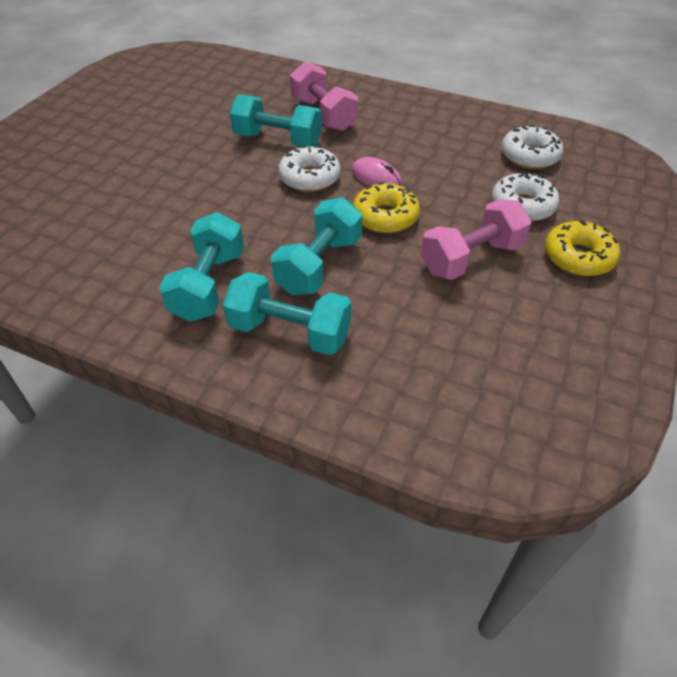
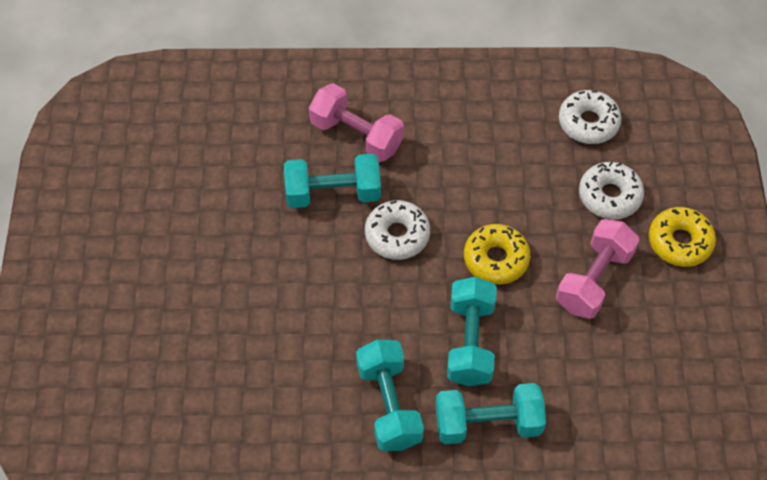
camera: 25 degrees left, 10 degrees up
(376, 178) = (460, 210): pink mouse -> none

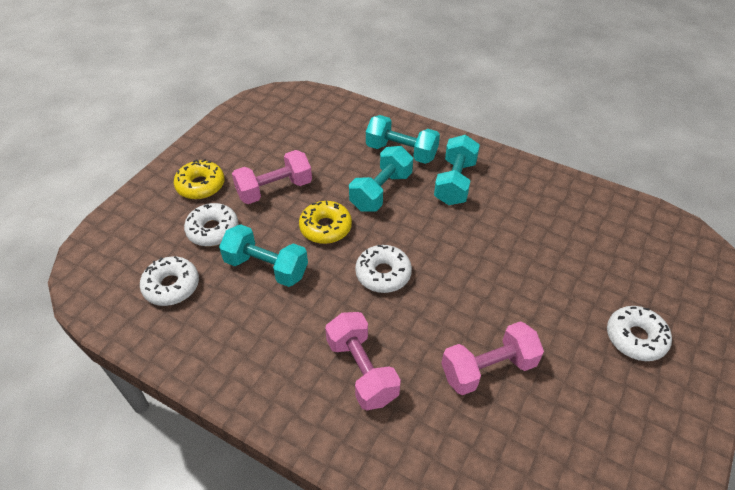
camera: 150 degrees left, 10 degrees down
(112, 288) = (635, 338): none -> white donut
(245, 189) = (488, 369): none -> pink dumbbell
(333, 193) = (413, 329): turquoise dumbbell -> turquoise dumbbell (266, 267)

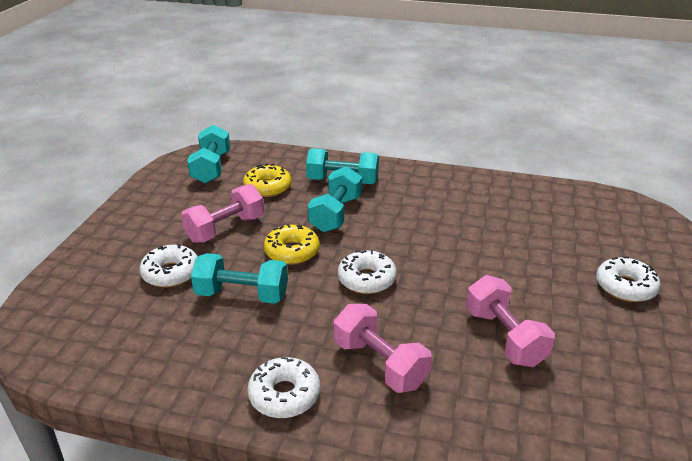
camera: 15 degrees left, 15 degrees down
(171, 286) = (141, 329): white donut -> white donut (284, 395)
(200, 185) = (143, 238): yellow donut -> yellow donut (267, 187)
(455, 182) = (404, 197): turquoise dumbbell -> turquoise dumbbell (211, 168)
(488, 369) = (504, 337): pink dumbbell -> pink dumbbell turned 75 degrees counterclockwise

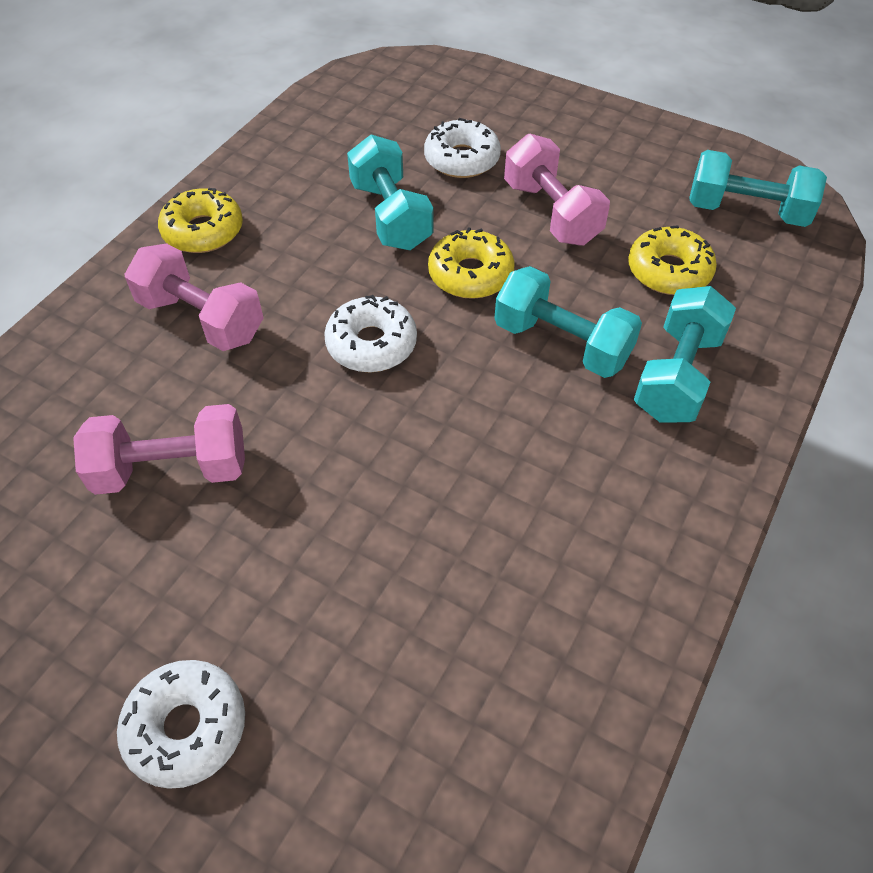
camera: 105 degrees right, 20 degrees up
(242, 295) = (391, 216): turquoise dumbbell -> turquoise dumbbell turned 45 degrees counterclockwise
(284, 395) = (203, 231): white donut -> yellow donut
(380, 364) = (201, 319): pink dumbbell -> pink dumbbell turned 60 degrees clockwise

